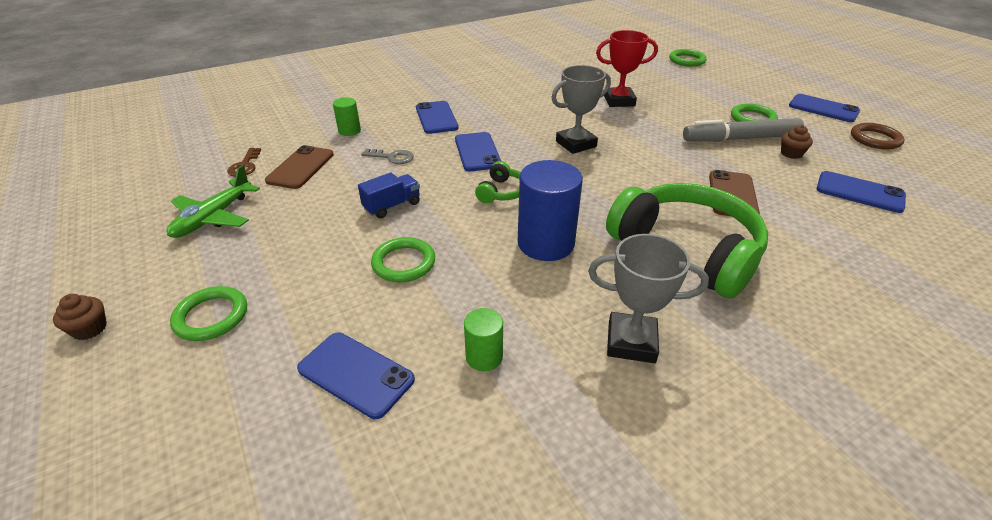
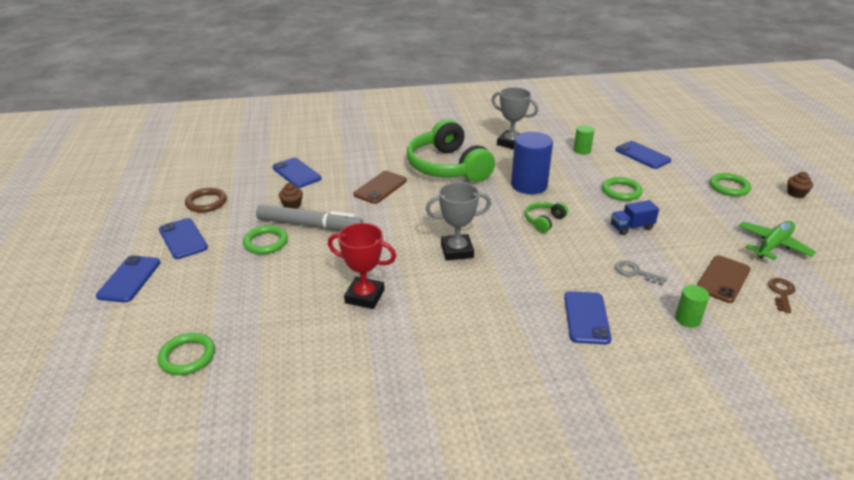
camera: 160 degrees left, 5 degrees down
(477, 152) = (552, 261): blue phone -> blue phone (129, 279)

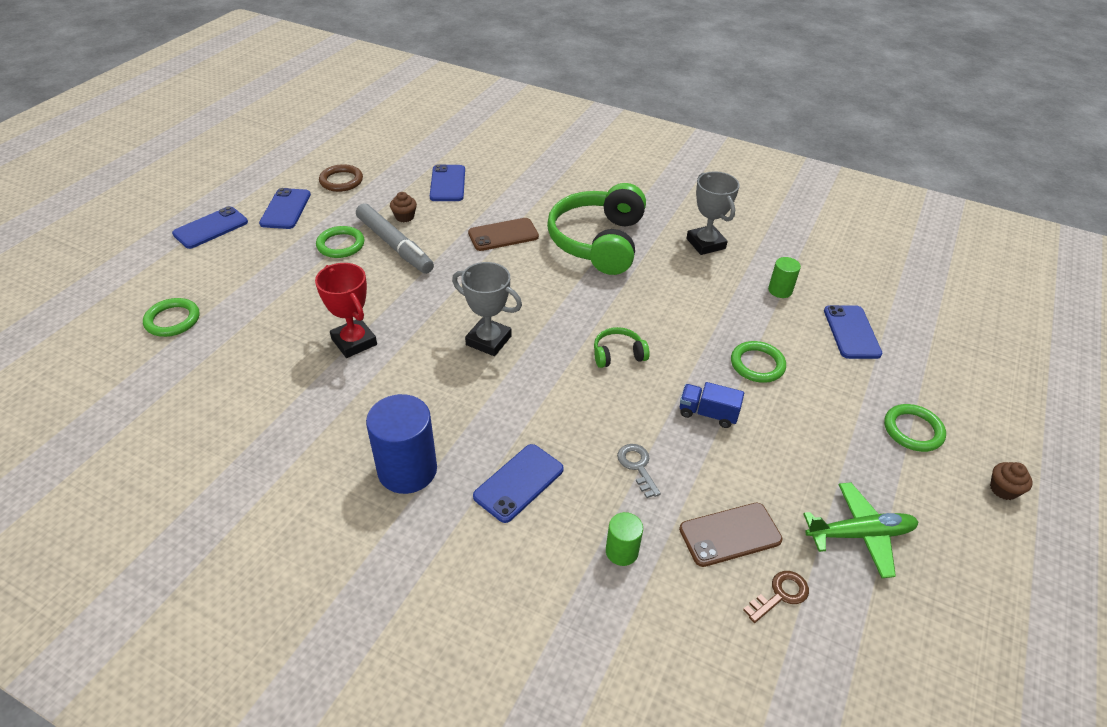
camera: 35 degrees right, 10 degrees up
(529, 185) = (658, 304): blue cylinder -> blue cylinder (407, 470)

